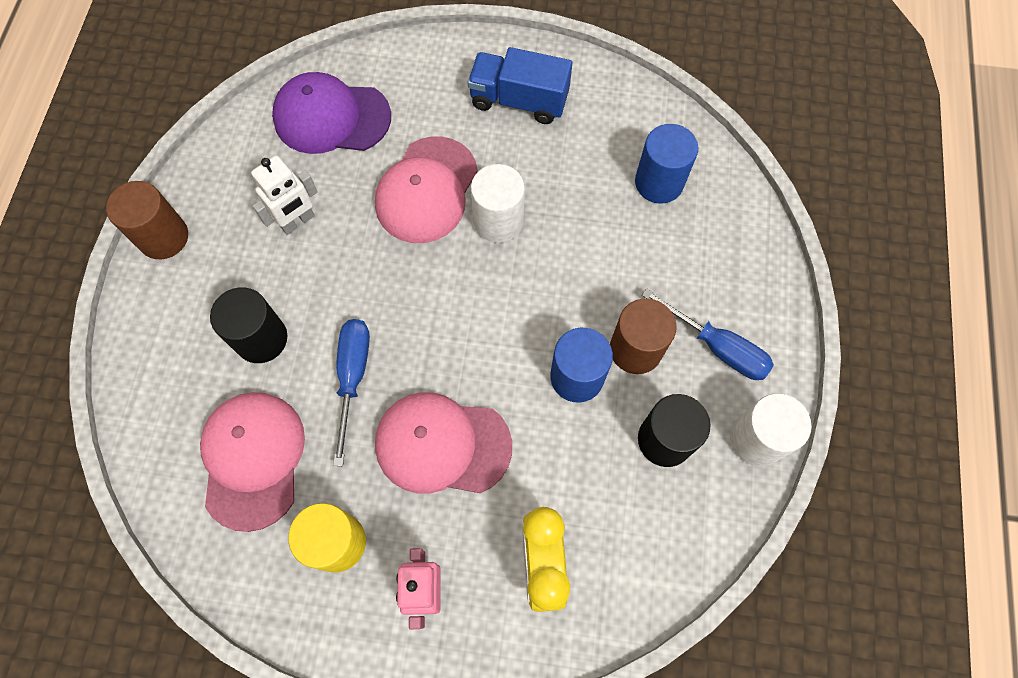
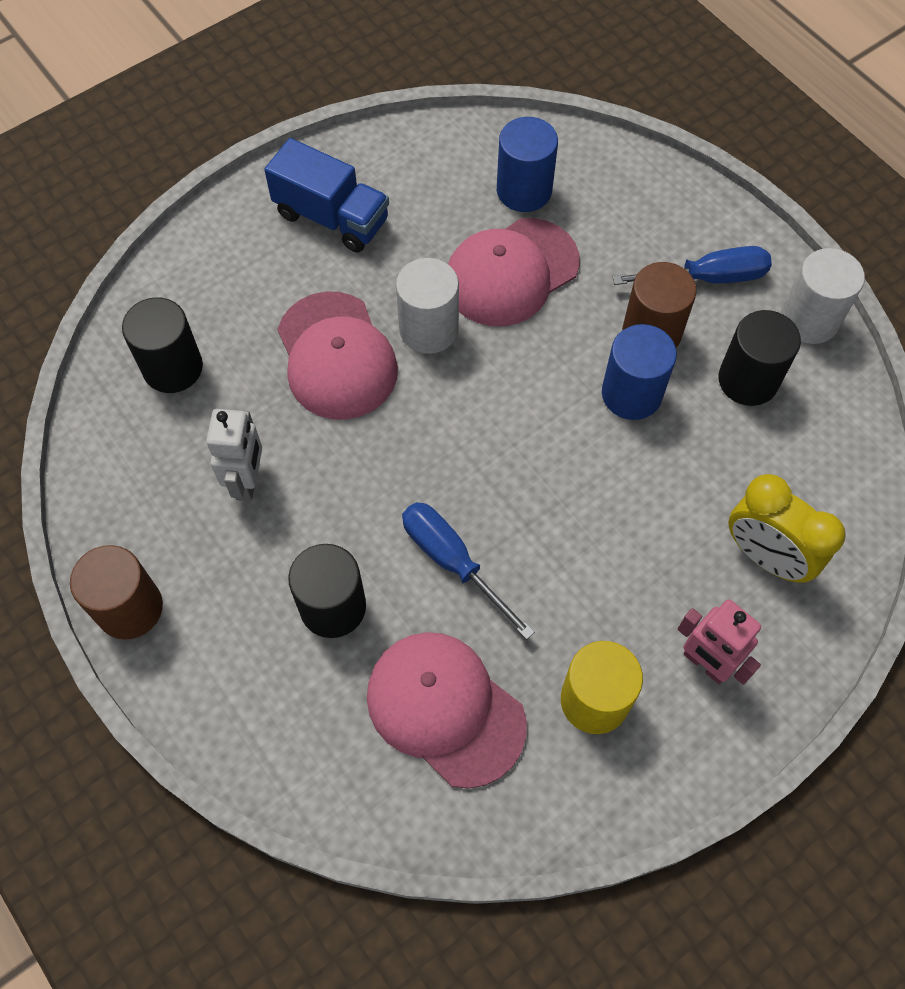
camera: 45 degrees left, 5 degrees down
(331, 117) = (173, 368): purple cap -> black cylinder
(442, 444) = (588, 543): pink cap -> pink cap (511, 272)
(519, 100) = (332, 217): blue truck -> blue truck turned 120 degrees counterclockwise

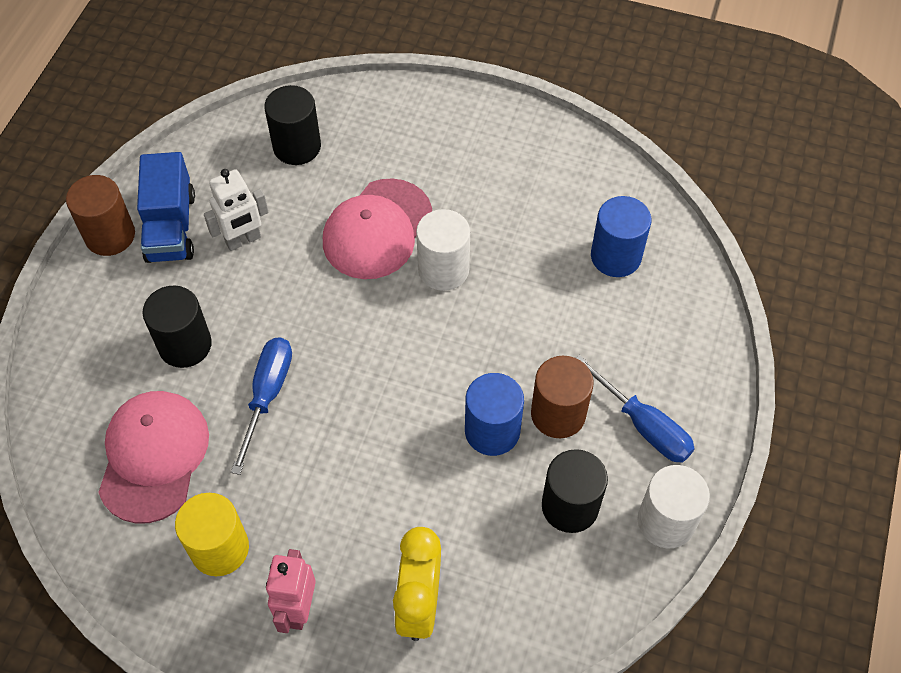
camera: 55 degrees right, 5 degrees down
(332, 217) = (488, 157): blue truck -> blue truck (171, 227)
(511, 272) = (535, 291): pink cap -> none

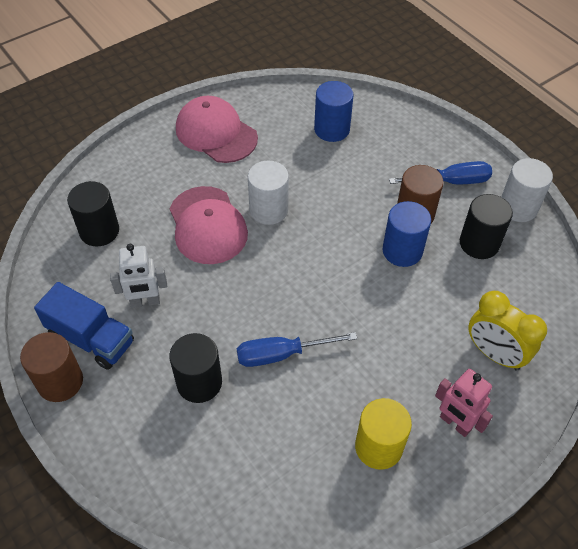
camera: 55 degrees left, 5 degrees down
(153, 456) = (275, 451): pink cap -> pink cap (216, 133)
(243, 240) = (145, 302): white robot -> white robot turned 75 degrees clockwise
(267, 395) = (281, 354): blue screwdriver -> blue screwdriver turned 60 degrees counterclockwise

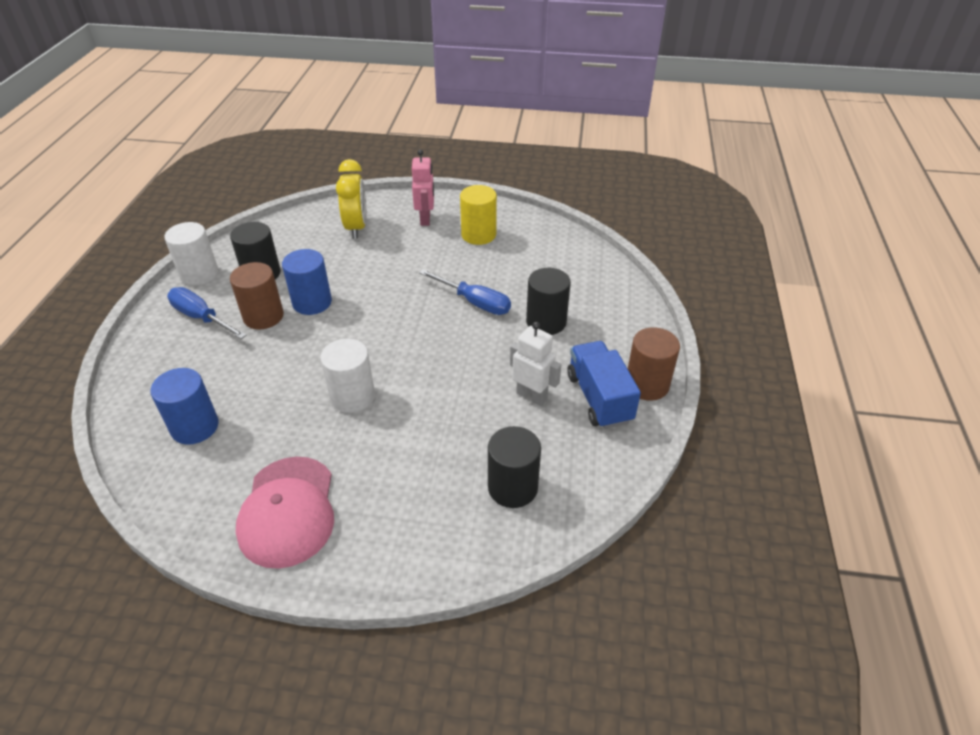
camera: 135 degrees left, 10 degrees down
(207, 225) = (415, 420): pink cap -> none

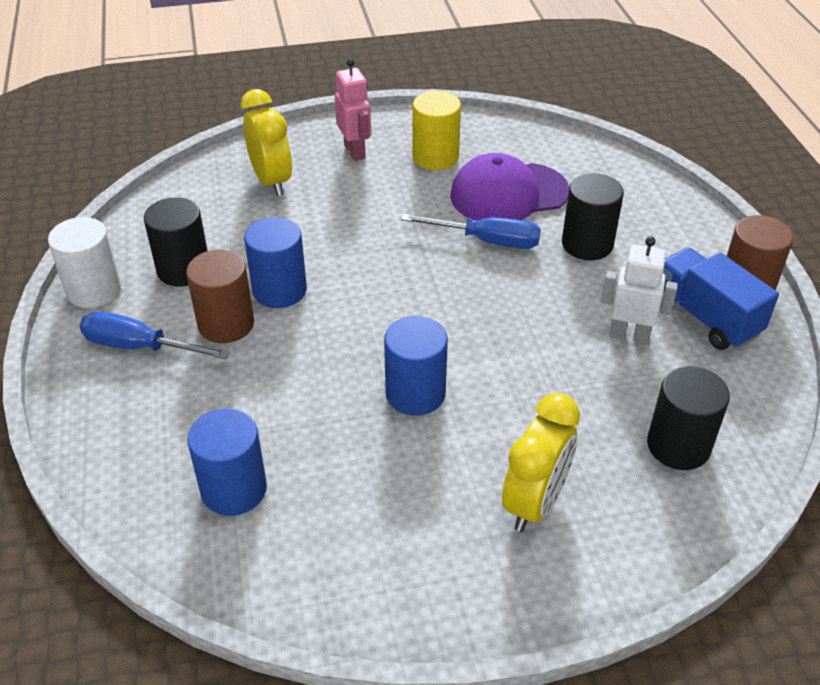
camera: 20 degrees left, 0 degrees up
(288, 511) = (432, 556): pink cap -> none
(352, 396) = (415, 393): white cylinder -> blue cylinder
(381, 496) = (534, 502): none -> yellow clock
(513, 272) = (508, 194): none -> purple cap

